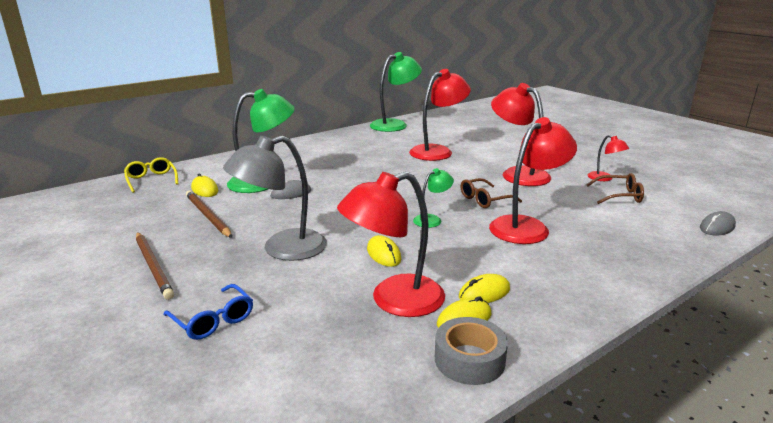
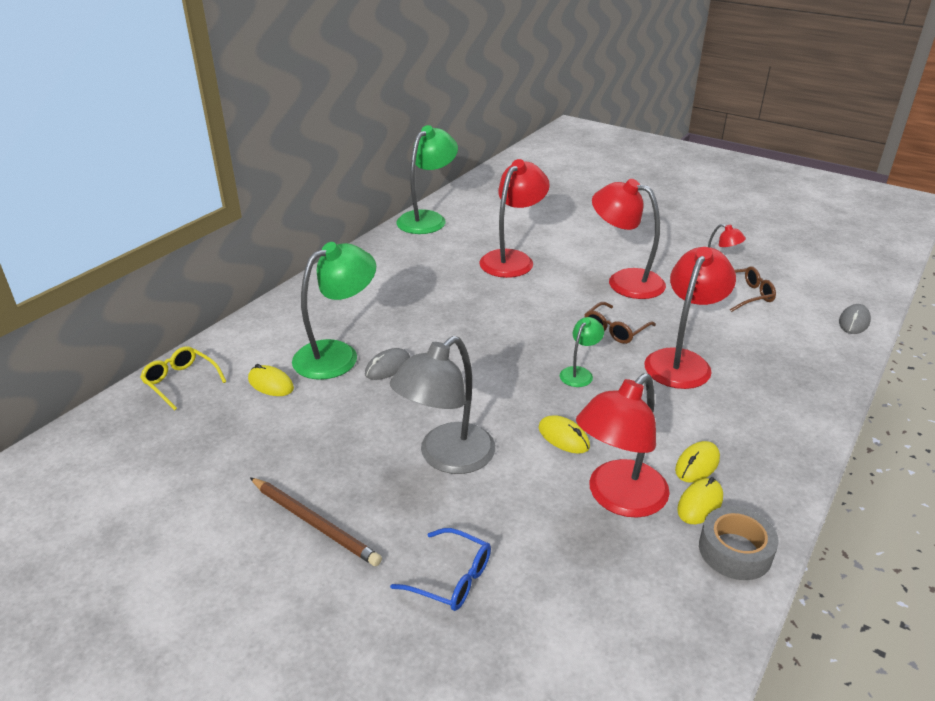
camera: 20 degrees left, 10 degrees up
(208, 216) = (313, 427): brown pencil -> none

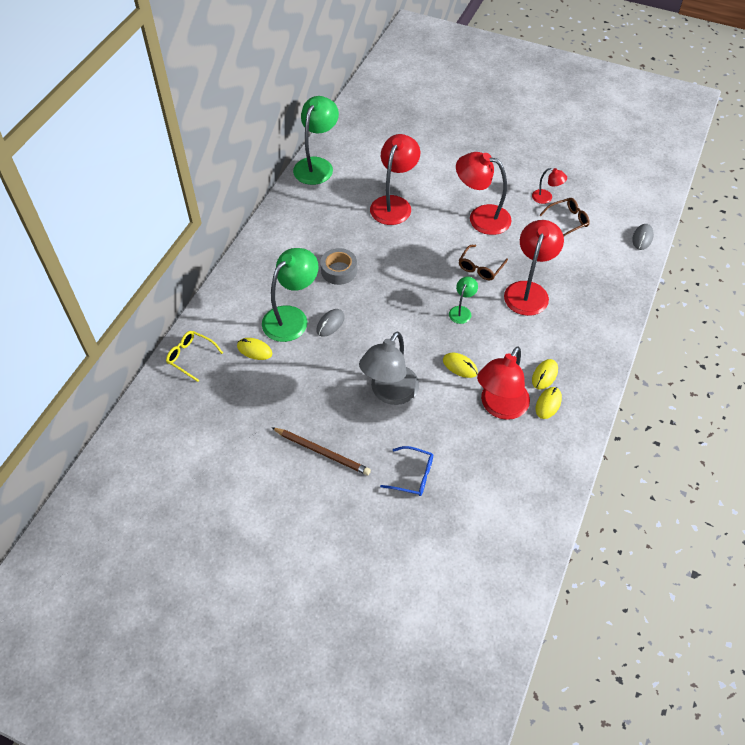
camera: 10 degrees left, 20 degrees up
(735, 551) = (570, 433): grey tape -> grey tape (339, 270)

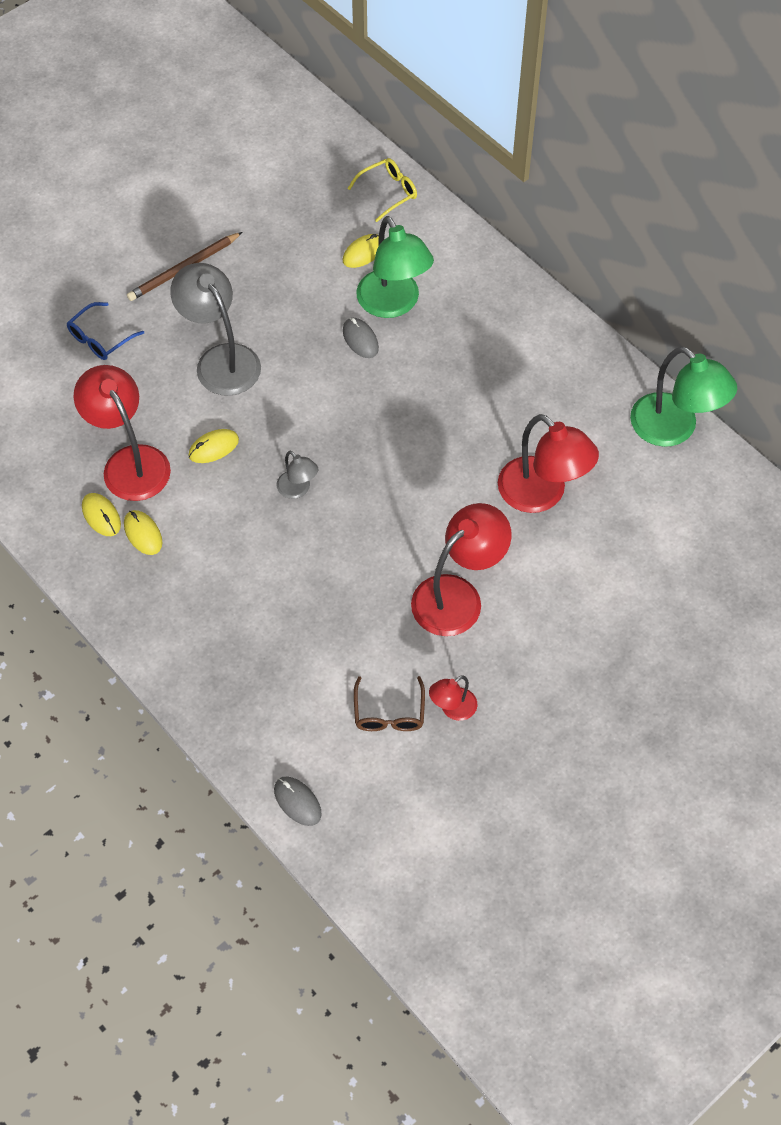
camera: 115 degrees right, 5 degrees up
(339, 270) = (446, 380): grey tape -> none
(461, 311) = (298, 489): green lamp -> grey lamp
(480, 267) = (360, 548): brown glasses -> none
(528, 291) = (286, 587): red lamp -> none

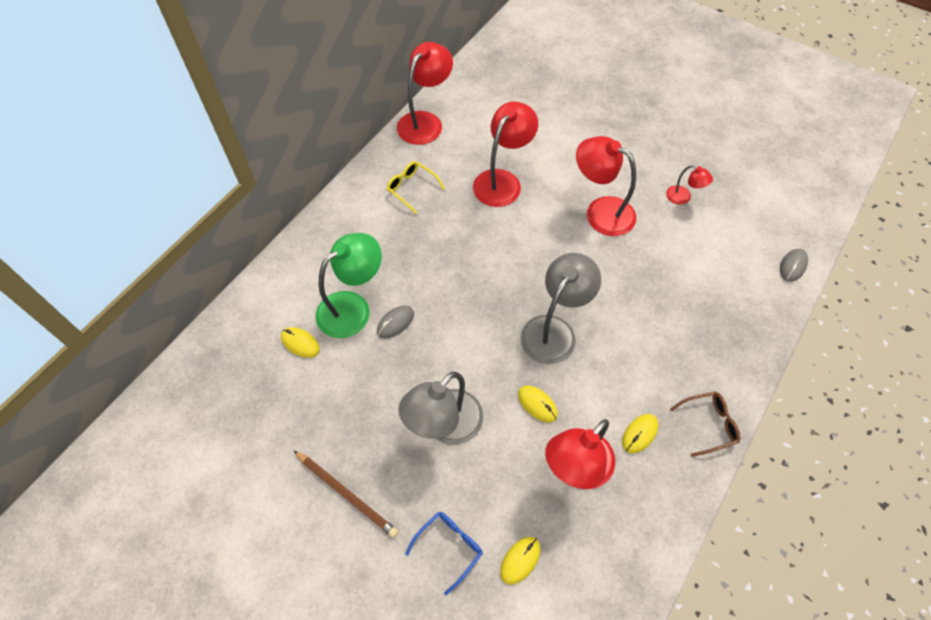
camera: 105 degrees left, 0 degrees up
(100, 338) = (449, 547): blue glasses -> blue glasses turned 75 degrees counterclockwise
(101, 516) = (637, 475): yellow mouse -> yellow mouse (520, 560)
(298, 489) = (554, 330): grey lamp -> grey lamp, size x2.00
(388, 192) = (226, 340): yellow glasses -> yellow glasses (411, 188)
(389, 713) = (704, 230): brown glasses -> brown glasses (708, 424)
(674, 429) = (425, 121): green lamp -> red lamp

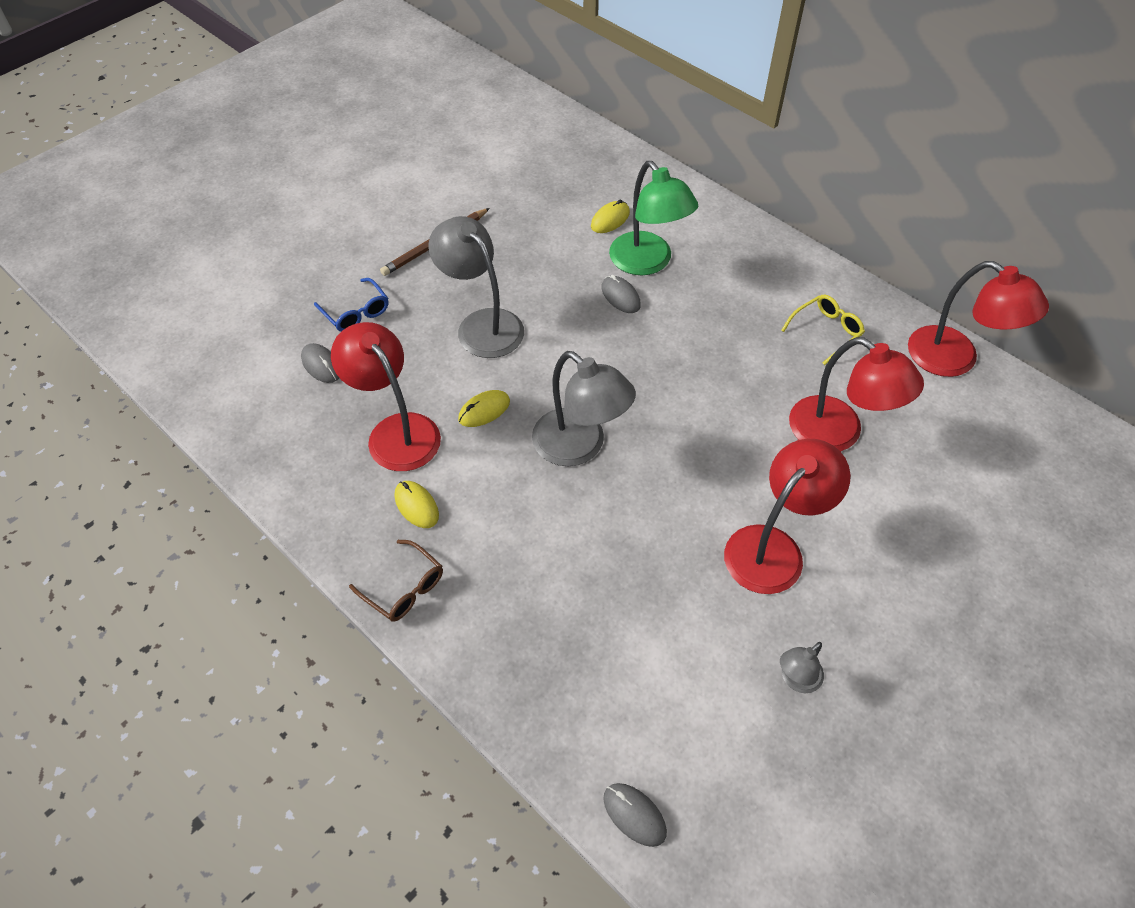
camera: 100 degrees right, 5 degrees down
(520, 560) = (321, 365): yellow mouse -> grey mouse
(683, 198) = (796, 679): red lamp -> grey lamp
(708, 424) = (404, 588): brown glasses -> brown glasses turned 45 degrees counterclockwise

